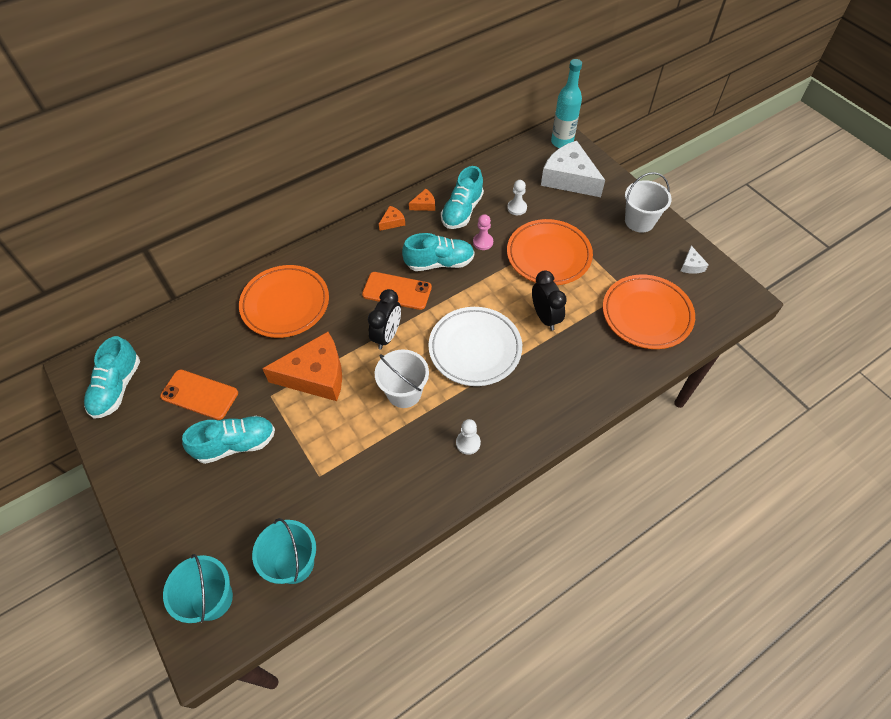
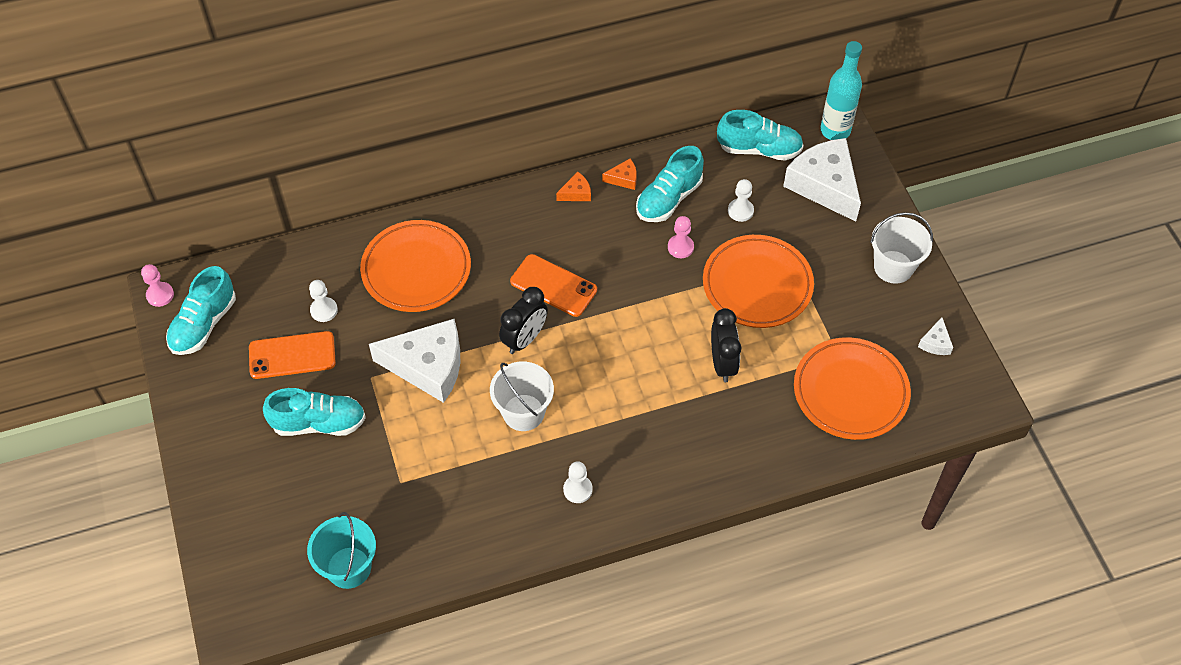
camera: 15 degrees right, 0 degrees up
(74, 373) = (160, 295): none -> pink pawn
(199, 395) = (292, 355): orange phone -> orange phone turned 45 degrees counterclockwise
(212, 599) = (255, 580): turquoise bucket -> none
(217, 352) = (324, 310): none -> white pawn
(316, 375) = (428, 366): orange cheese -> white cheese
(439, 263) = (617, 262): turquoise shoe -> turquoise shoe (759, 149)
(475, 349) = (623, 381): white plate -> none

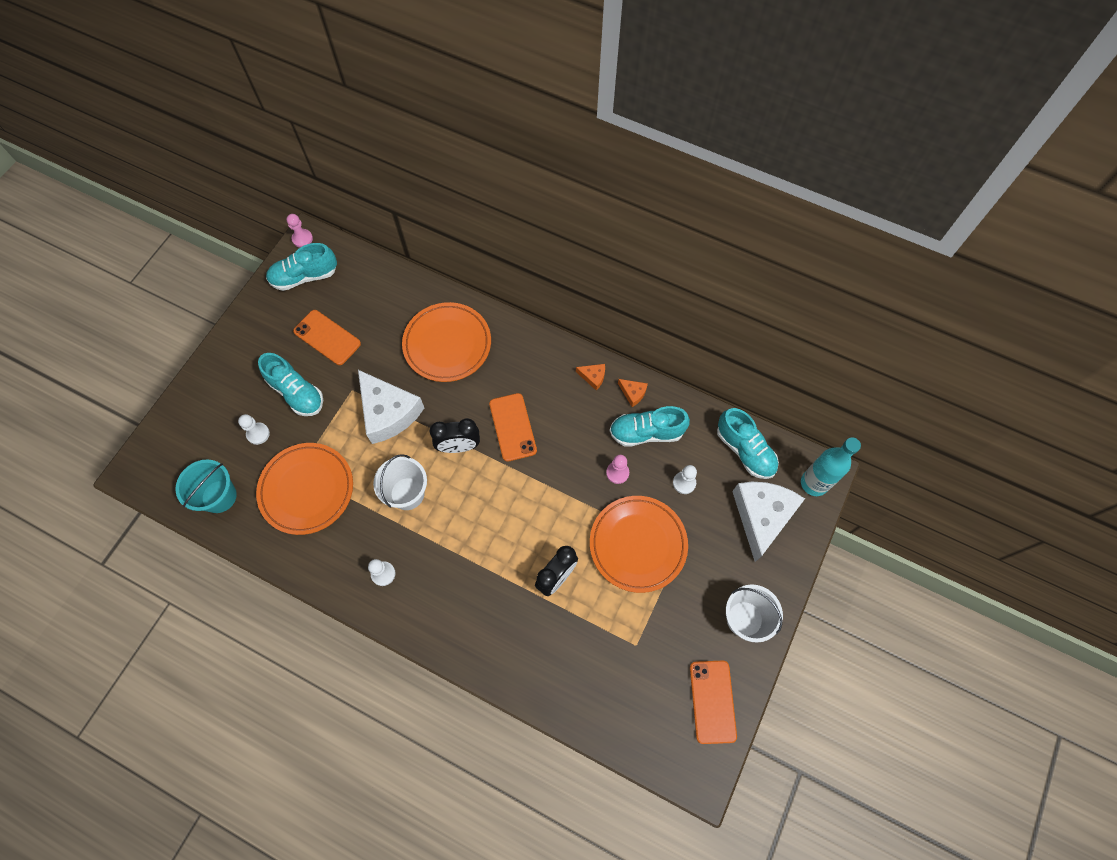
camera: 45 degrees right, 10 degrees up
(324, 310) = (372, 324): white pawn -> white pawn (258, 434)
(850, 392) = (616, 678): orange plate -> orange plate (307, 490)
(935, 343) = (712, 701): white cheese -> orange phone

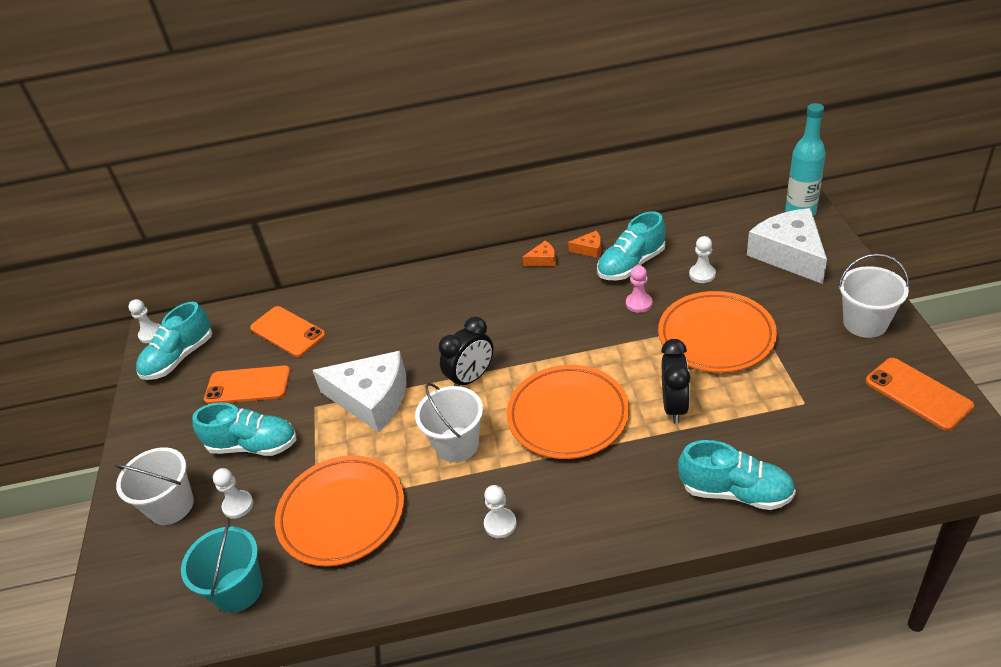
camera: 30 degrees left, 25 degrees down
(224, 402) = (171, 506): none -> white bucket
(302, 239) = (151, 334): pink pawn -> white pawn
(447, 344) = (382, 318): orange plate -> orange plate (568, 416)
(513, 427) = (508, 333): orange phone -> orange phone (288, 331)
(745, 450) = (723, 227): turquoise shoe -> turquoise shoe (735, 492)

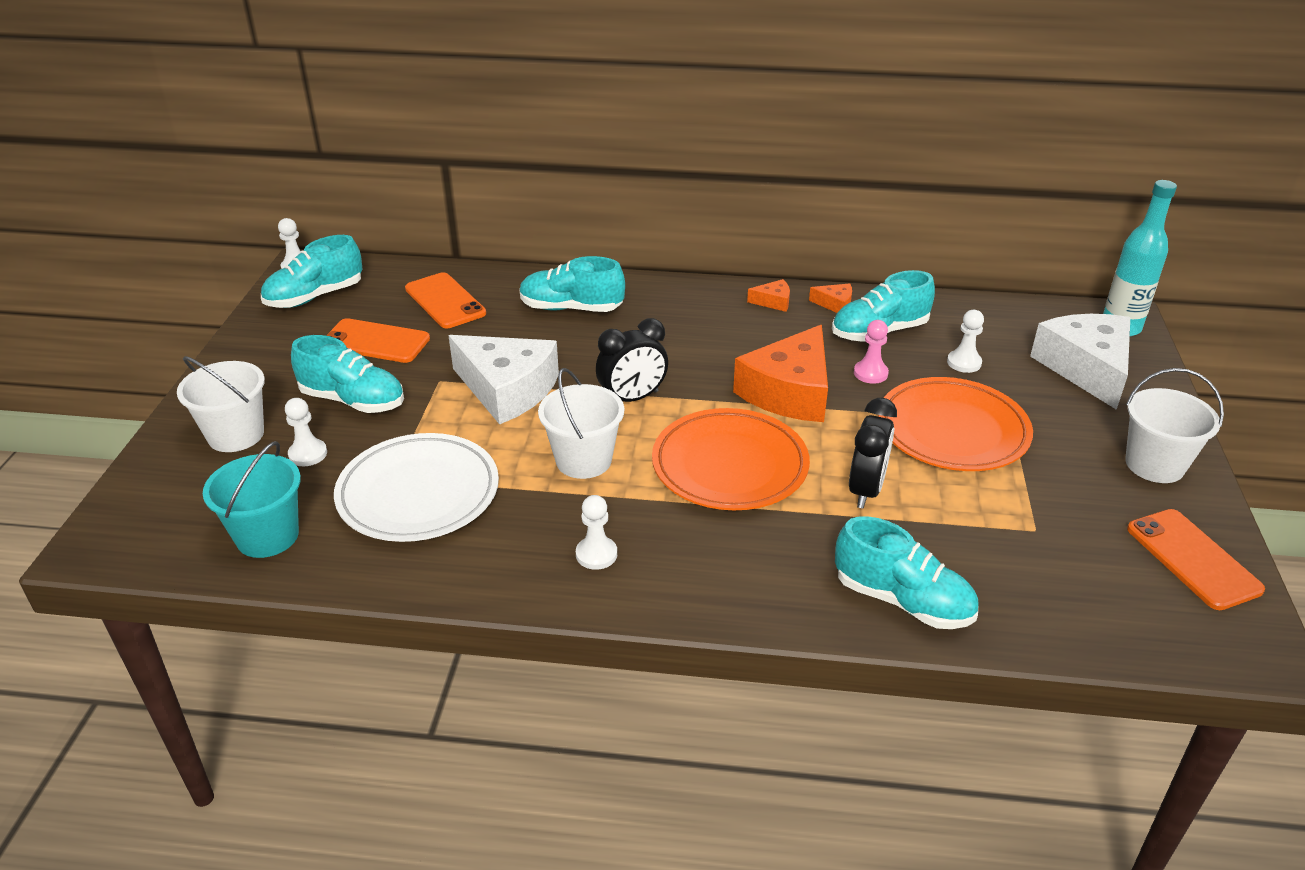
camera: 10 degrees right, 5 degrees down
(342, 514) = (418, 494): orange plate -> white plate
(391, 310) = (571, 308): none -> turquoise shoe
(586, 337) = (789, 392): none -> orange cheese

